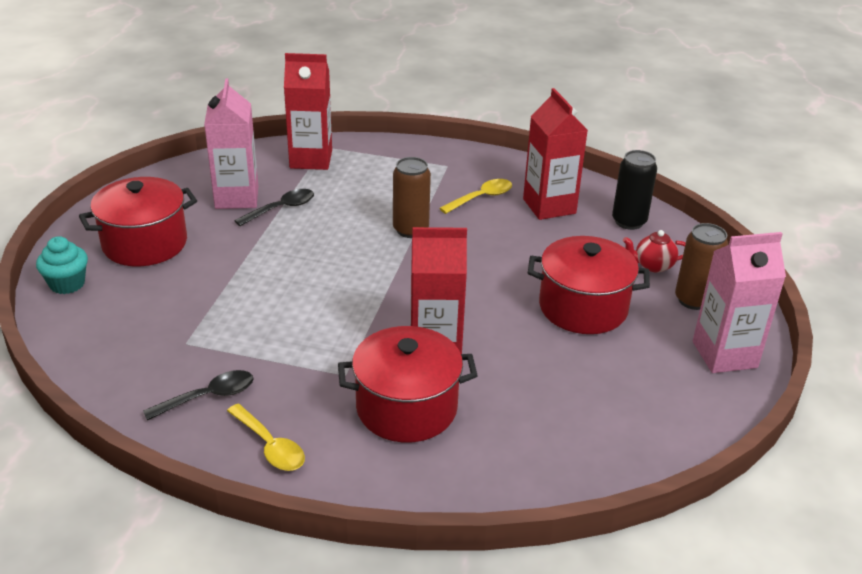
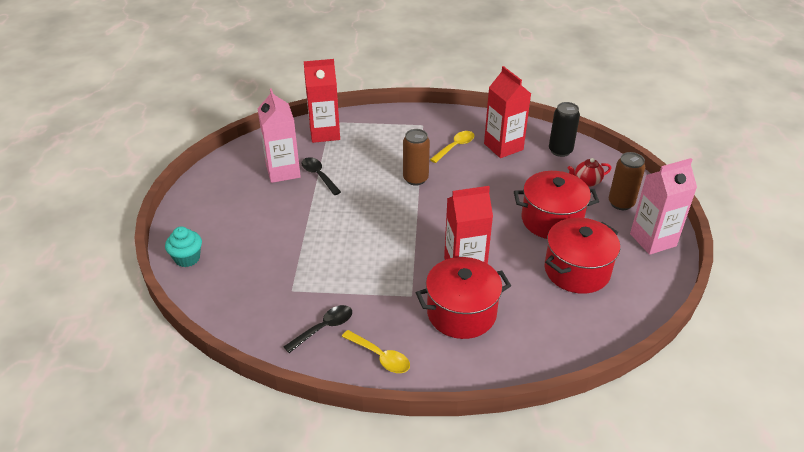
camera: 10 degrees left, 5 degrees up
(145, 244) = (231, 218): red pot -> red pot (577, 271)
(281, 209) = (318, 175): black spoon -> black spoon turned 75 degrees counterclockwise

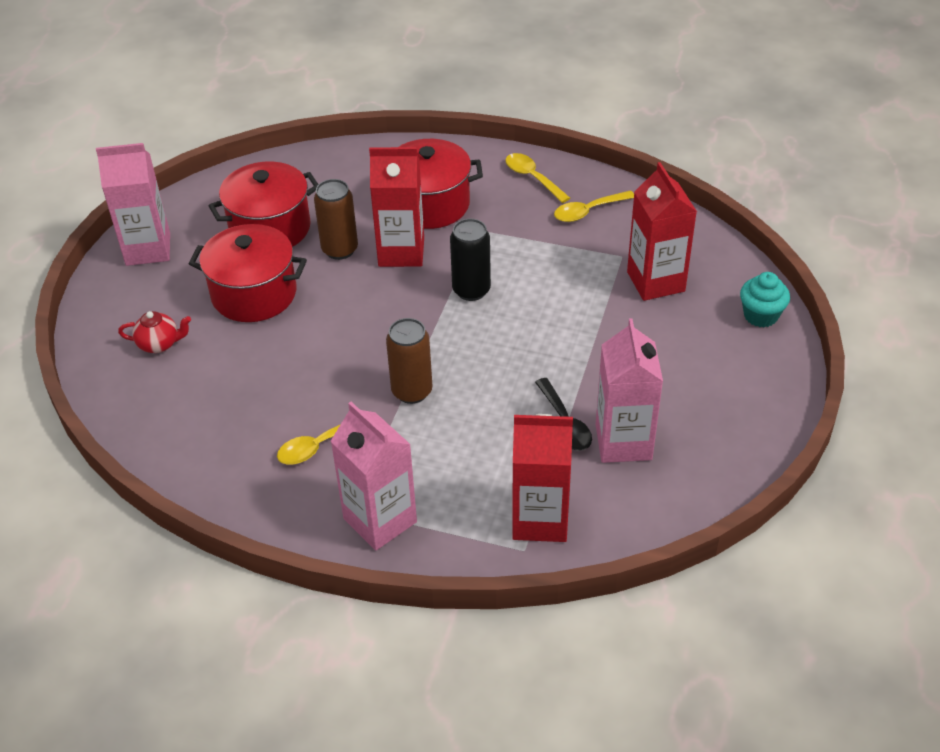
camera: 165 degrees left, 5 degrees up
(324, 328) = (588, 211): black spoon -> yellow spoon
(406, 122) = (380, 520): none -> pink carton
(503, 147) = (239, 431): red carton -> red carton (655, 281)
(560, 151) = (154, 407): black can -> black can (471, 290)
(621, 203) = (142, 303): brown can -> brown can (340, 249)

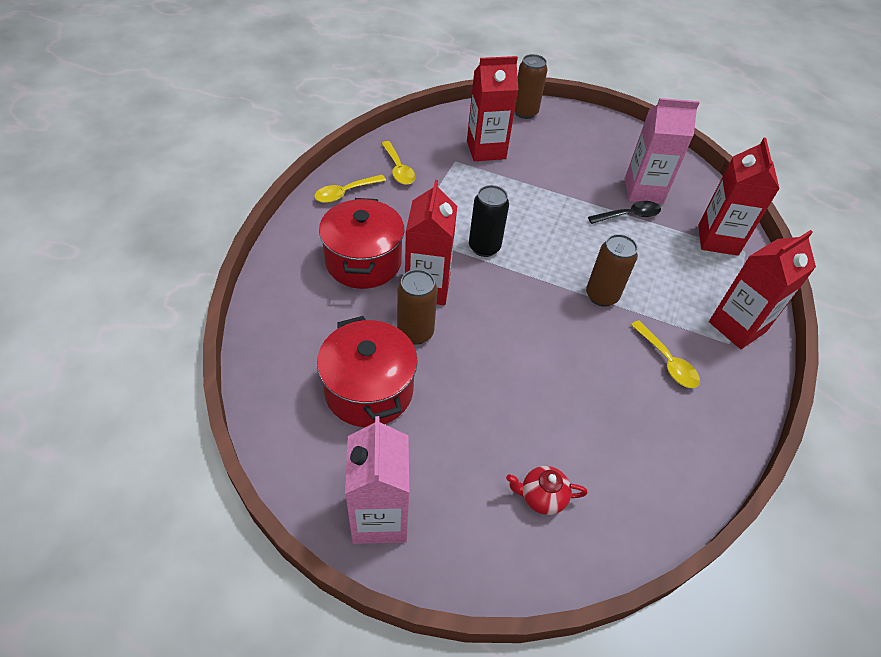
camera: 90 degrees left, 5 degrees up
(159, 344) = (541, 497): red teapot -> red teapot turned 90 degrees counterclockwise
(254, 294) = (471, 407): red pot -> none
(380, 520) = (737, 327): pink carton -> red carton
(760, 315) = (525, 112): turquoise cupcake -> brown can

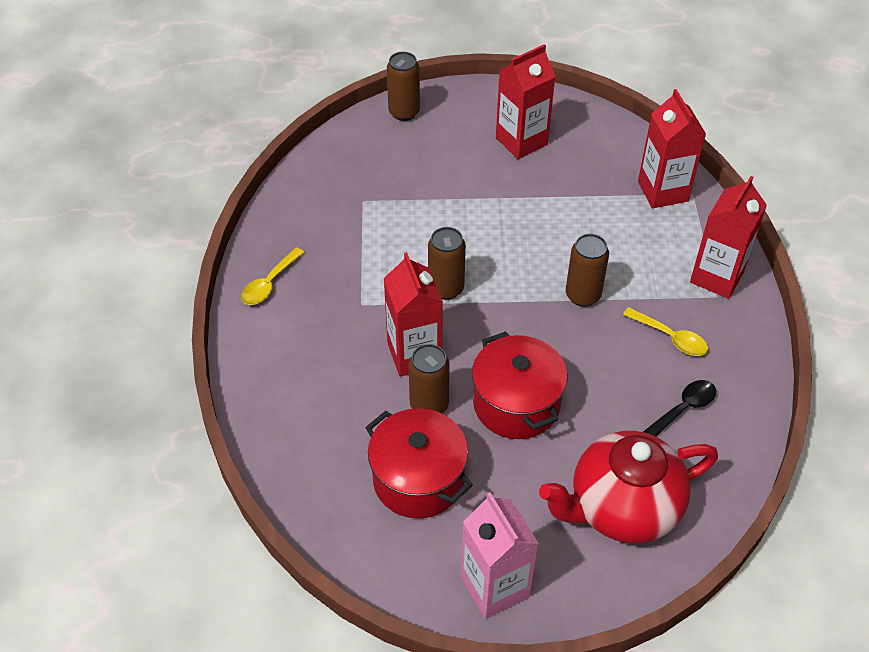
camera: 20 degrees left, 0 degrees up
(363, 262) = (335, 353): red pot -> red pot (516, 404)
(398, 169) = (309, 233): yellow spoon -> none
(484, 247) = (446, 288): black can -> brown can
(486, 150) = (387, 175): red carton -> red carton (521, 141)
(541, 497) = (622, 508): red teapot -> red teapot, size x2.46
(629, 215) = (568, 197): black spoon -> black spoon (683, 409)
(643, 191) = (569, 163): pink carton -> none

